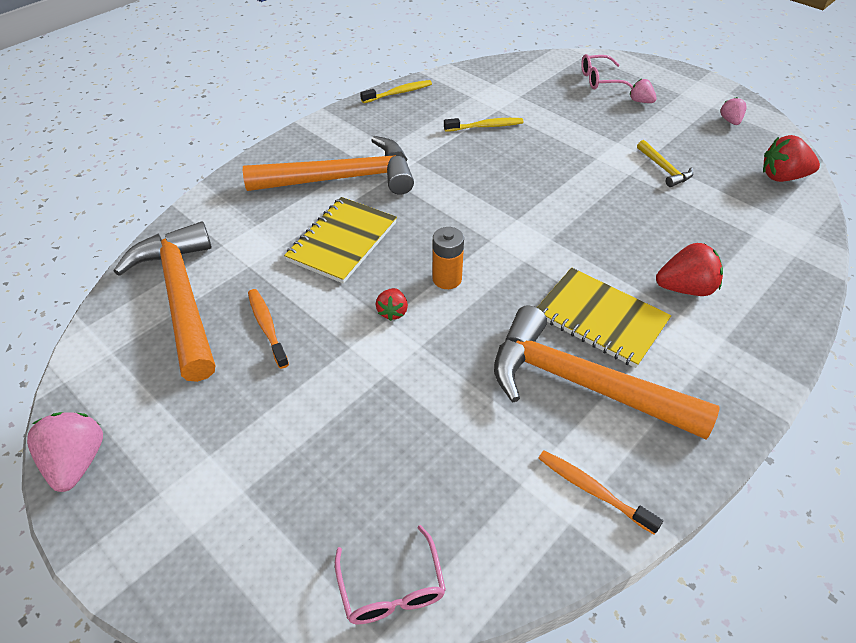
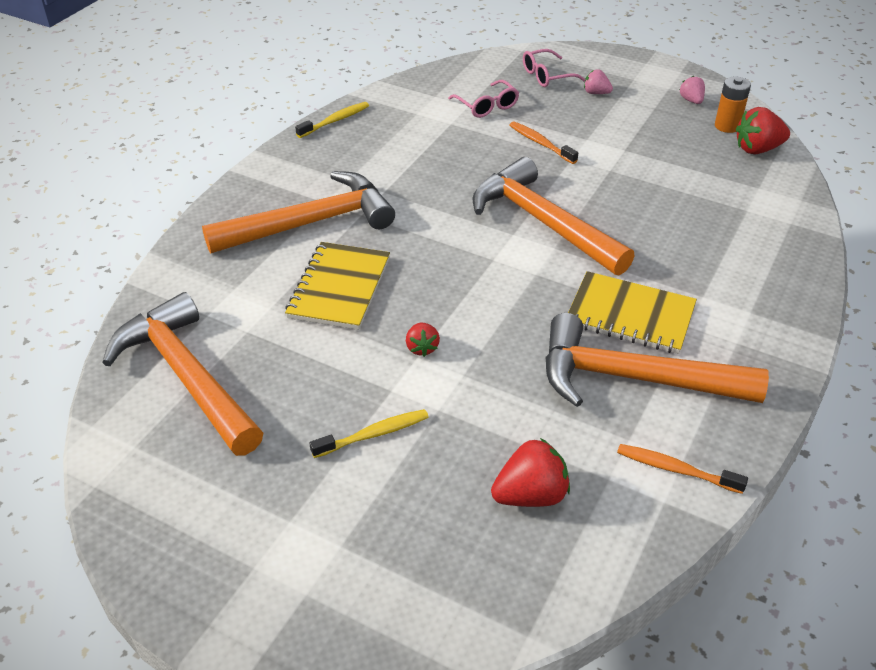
camera: 15 degrees left, 5 degrees down
(77, 462) = (151, 558): pink strawberry -> none
(267, 327) = (295, 388): orange toothbrush -> orange toothbrush (540, 143)
(392, 588) = (523, 594): pink glasses -> pink glasses (487, 106)
(447, 279) = (465, 305): orange battery -> orange battery (727, 126)
(485, 126) = (444, 143): yellow toothbrush -> yellow toothbrush (373, 434)
(548, 213) = (543, 222): none -> orange hammer
(664, 169) = (642, 159): yellow hammer -> none
(685, 288) = (700, 272): red strawberry -> red strawberry (530, 495)

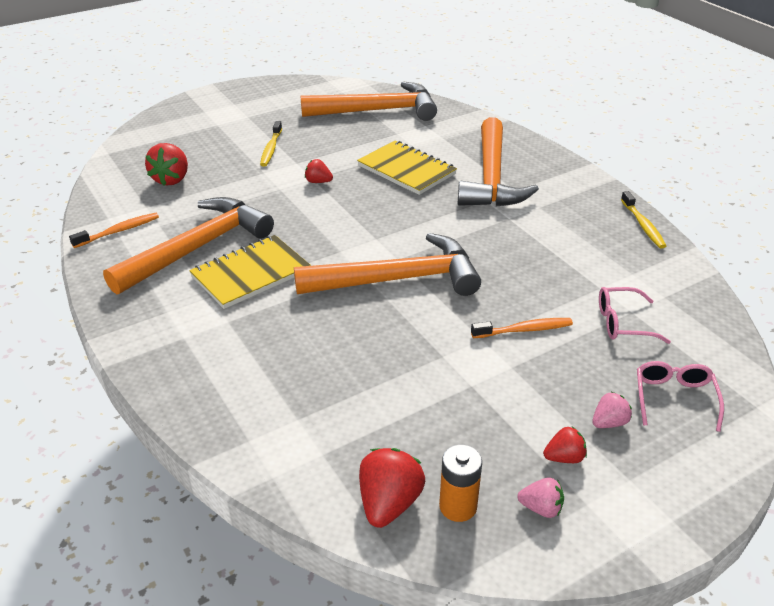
camera: 120 degrees right, 5 degrees down
(644, 101) = (564, 457): none -> red strawberry

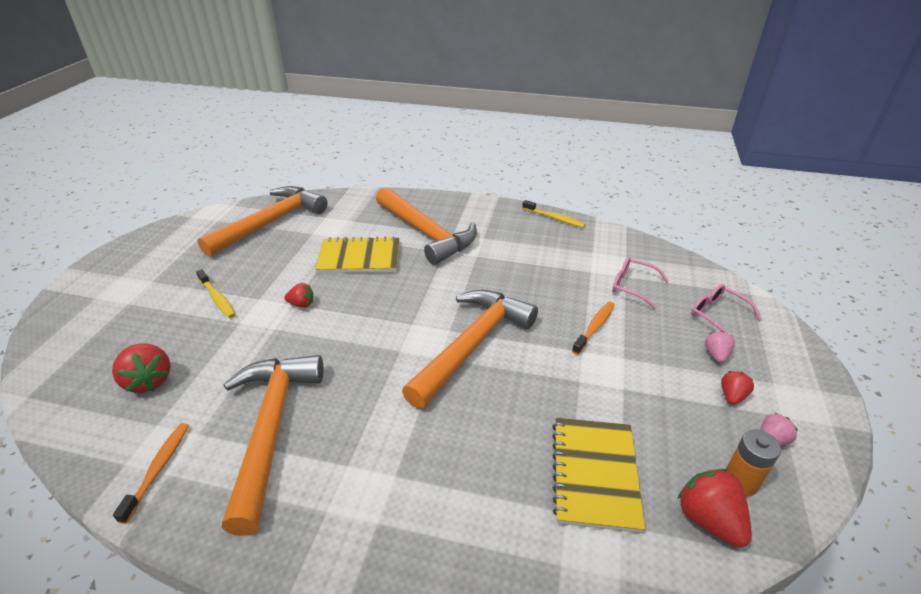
camera: 45 degrees left, 0 degrees up
(251, 274) = (355, 419): yellow notebook -> yellow notebook (594, 474)
(318, 182) = (301, 304): red strawberry -> red strawberry turned 150 degrees counterclockwise
(622, 323) = (632, 286): pink glasses -> pink glasses turned 75 degrees clockwise

